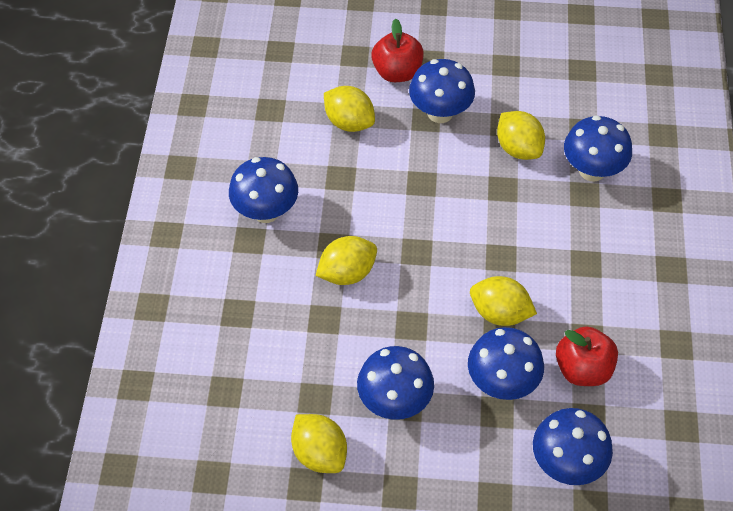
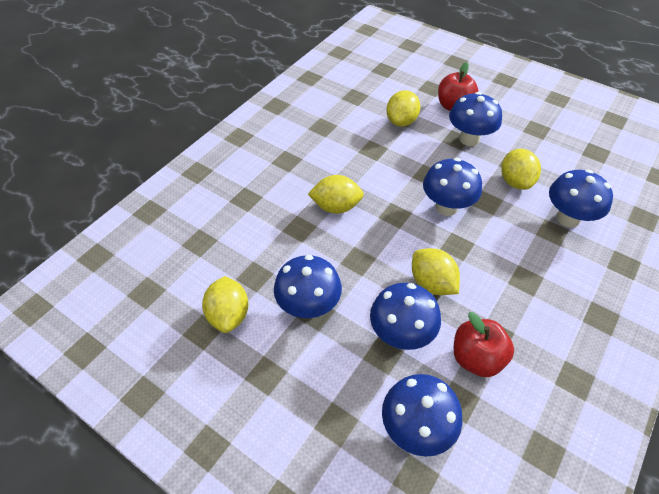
camera: 30 degrees right, 5 degrees down
(266, 211) = (309, 149): blue mushroom -> blue mushroom (446, 207)
(349, 122) = (401, 121): yellow lemon -> yellow lemon turned 45 degrees clockwise

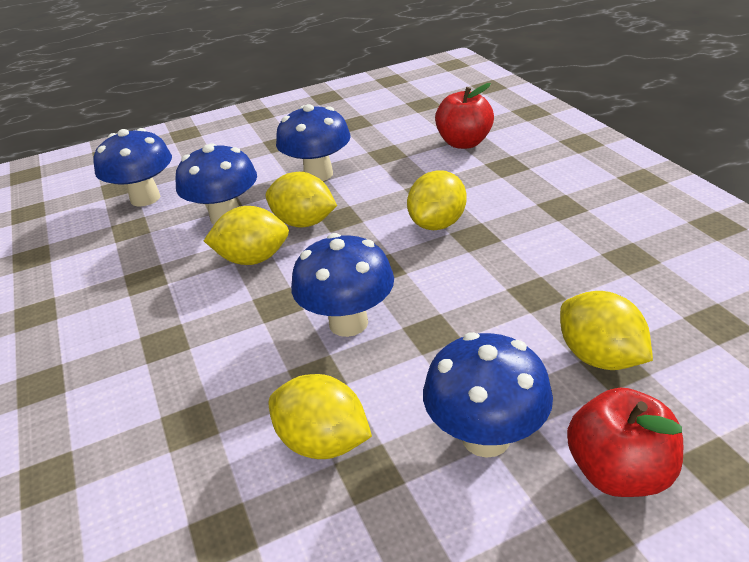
camera: 125 degrees right, 15 degrees down
(229, 315) = (356, 135): yellow lemon -> yellow lemon (304, 223)
(476, 358) = (144, 255): red apple -> red apple (464, 143)
(568, 218) = (186, 465): blue mushroom -> none

